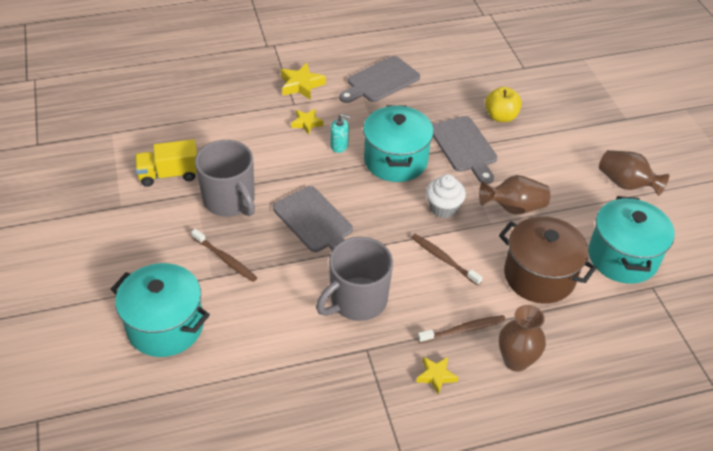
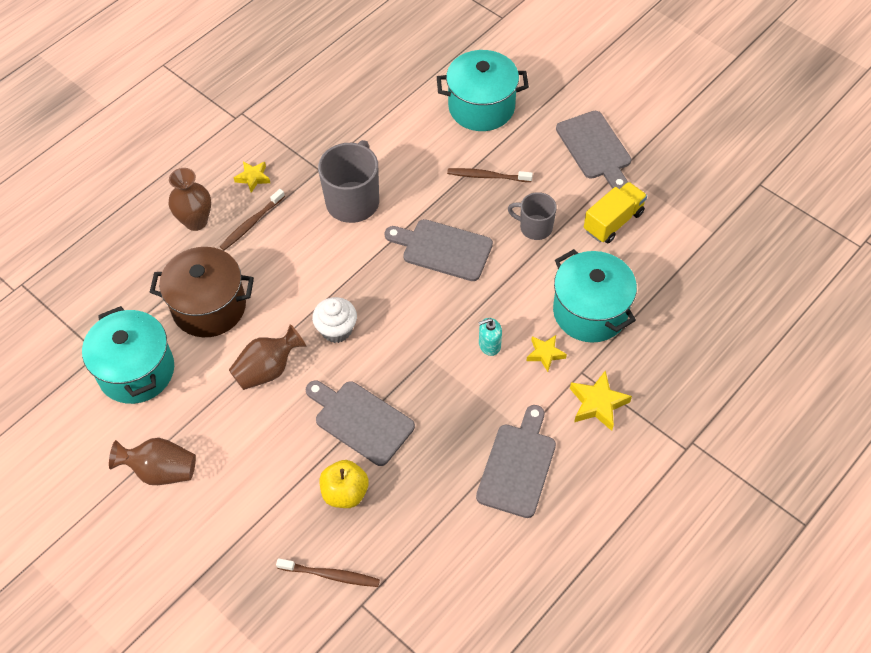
camera: 150 degrees right, 10 degrees up
(116, 234) = (595, 148): none -> grey cutting board
(230, 201) = (534, 227): grey mug -> grey mug, size x0.59
(395, 160) = (420, 360): turquoise pot -> turquoise pot (590, 312)
(443, 259) = (304, 276): brown toothbrush -> brown toothbrush (331, 575)

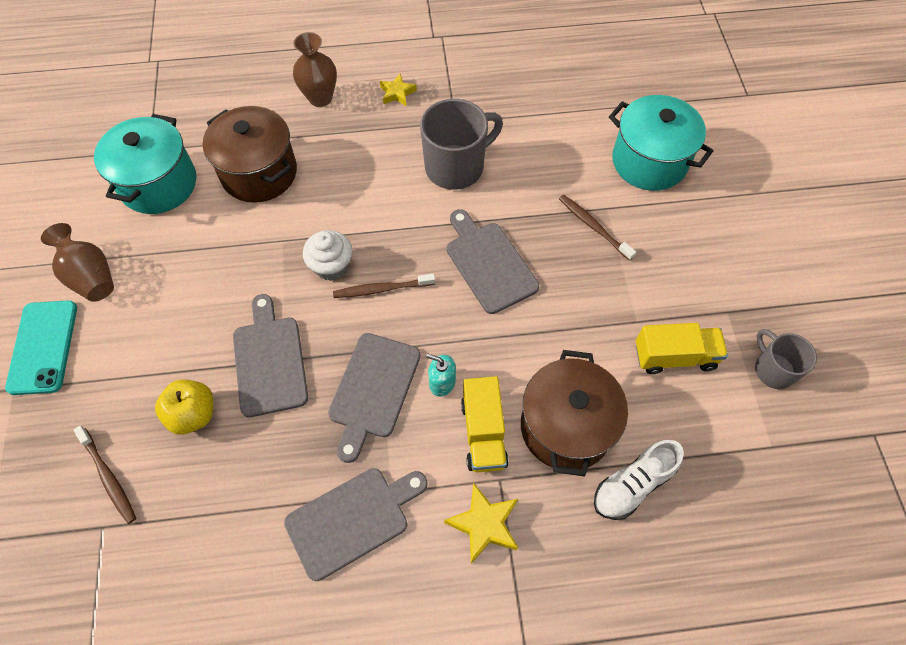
camera: 40 degrees right, 5 degrees up
(181, 541) = (43, 347): none -> turquoise phone
(251, 224) = (358, 129): brown toothbrush -> brown toothbrush (381, 289)
(268, 370) = (247, 258): brown vase -> none
(534, 227) = (592, 305): grey mug -> grey mug (773, 369)
(545, 354) = (483, 433): yellow star -> yellow truck
(590, 312) = (566, 427): turquoise pot -> brown pot
(595, 148) = (724, 272): grey cutting board -> grey cutting board (373, 390)
(659, 314) = (633, 485): none -> white shoe

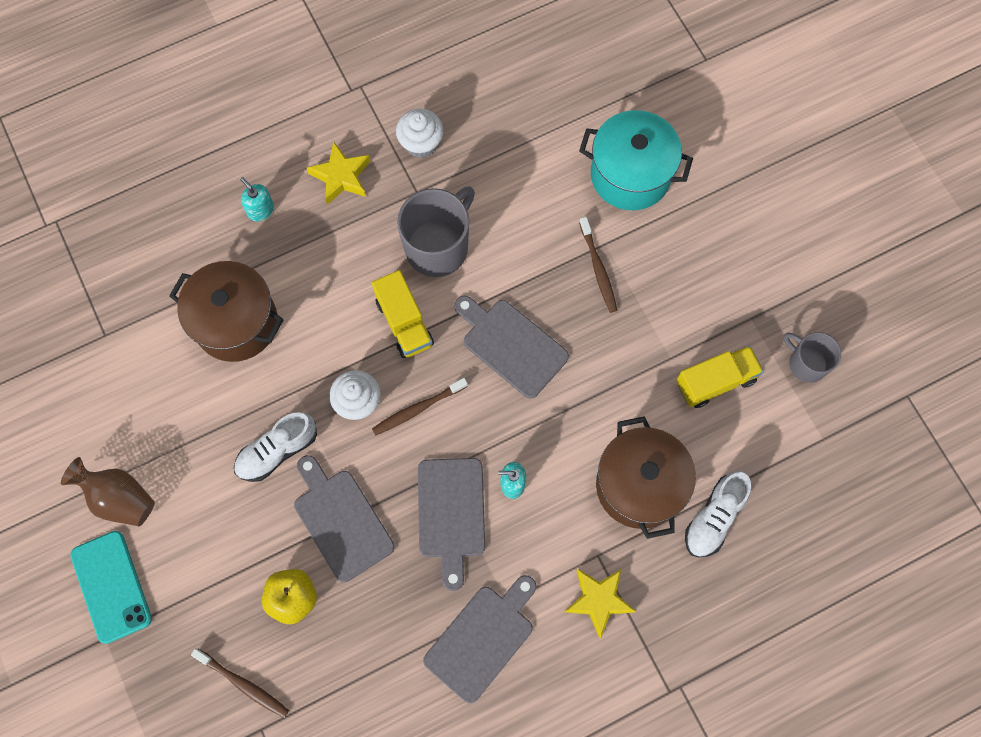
camera: 20 degrees left, 10 degrees up
(158, 184) = (135, 371): turquoise pot -> none
(242, 283) = (277, 451): none -> white shoe
(320, 98) = (260, 210): brown vase -> turquoise soap dispenser
(397, 93) = (341, 176): yellow star -> yellow star, size x1.51
(474, 88) = (421, 143): none -> white cupcake
(483, 433) = (568, 518): yellow truck -> yellow truck (404, 322)
(593, 226) = (598, 269): brown toothbrush -> brown toothbrush turned 135 degrees counterclockwise

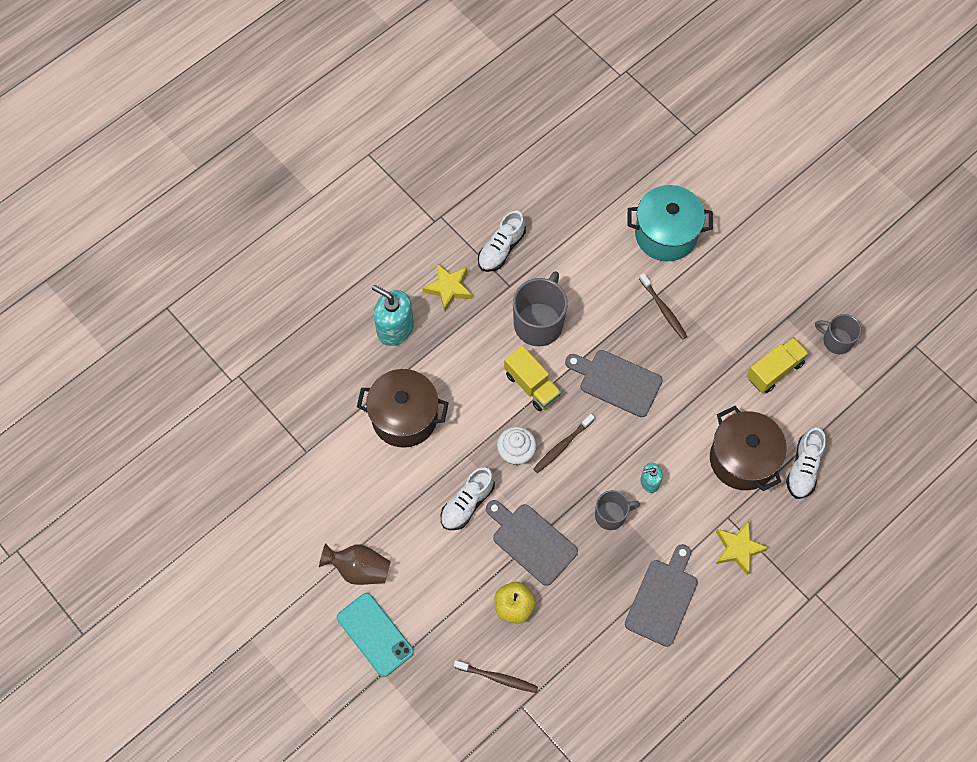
camera: 15 degrees left, 5 degrees down
(260, 210) = (395, 328): turquoise soap dispenser -> turquoise soap dispenser, size x1.86
(421, 143) = (501, 249): white cupcake -> white shoe
(451, 513) = (611, 515): grey cutting board -> grey mug

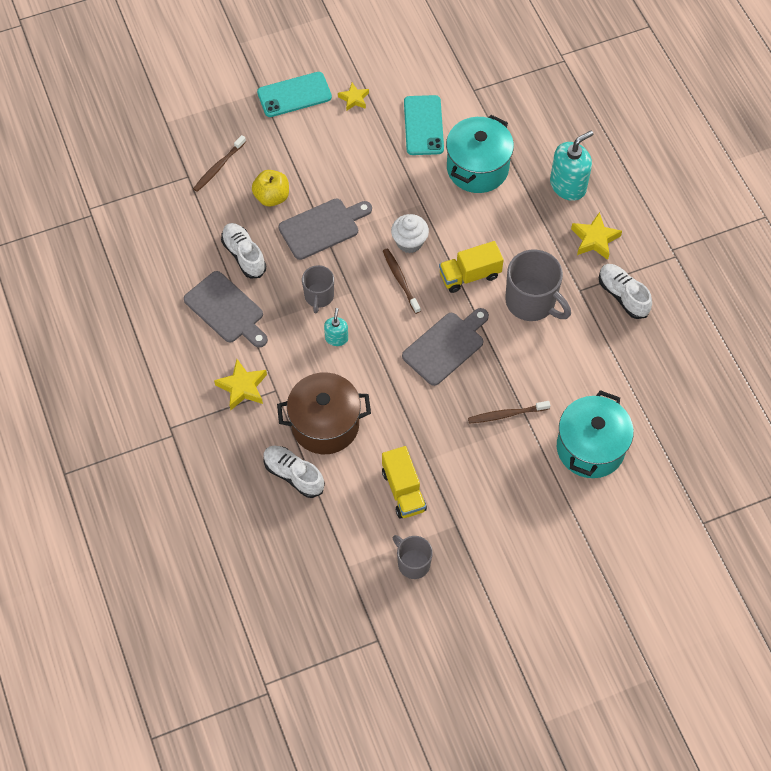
camera: 110 degrees right, 5 degrees down
(359, 569) = (354, 99): brown vase -> yellow star
(369, 486) = (423, 125): none -> turquoise phone
(404, 417) = (477, 168): brown pot -> turquoise pot
(467, 503) = (377, 191): white shoe -> white shoe (244, 255)
(836, 340) = (413, 563): grey mug -> grey mug turned 90 degrees counterclockwise

